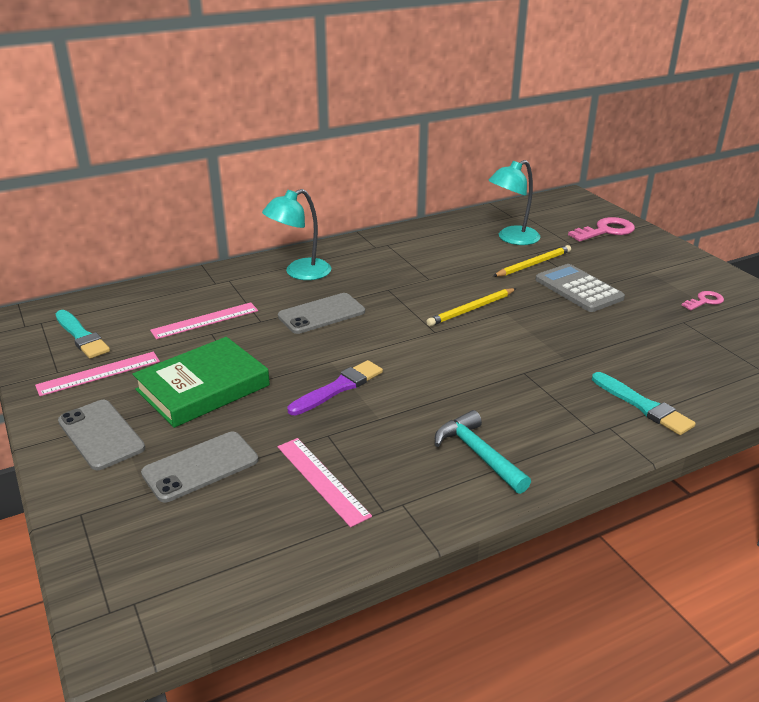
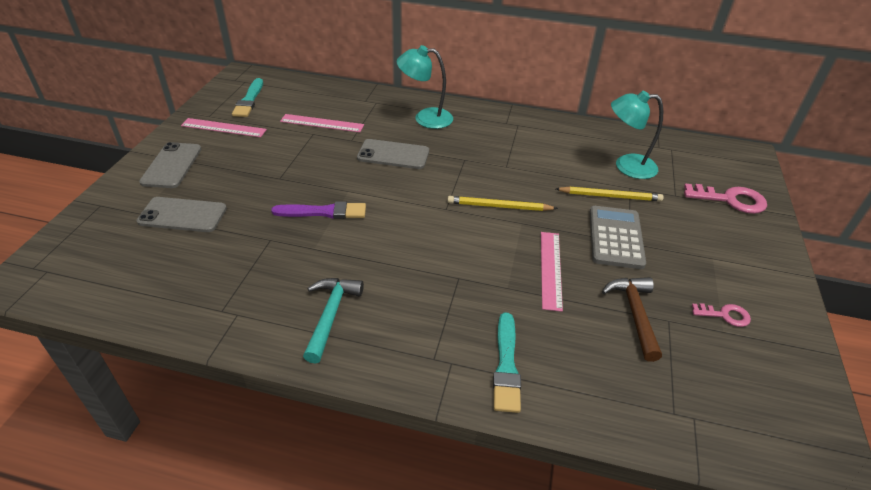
camera: 40 degrees right, 10 degrees up
(203, 388) = (256, 167): green book -> none
(322, 480) = (222, 266): pink ruler -> pink ruler (551, 269)
(661, 329) = (634, 314): none -> brown hammer

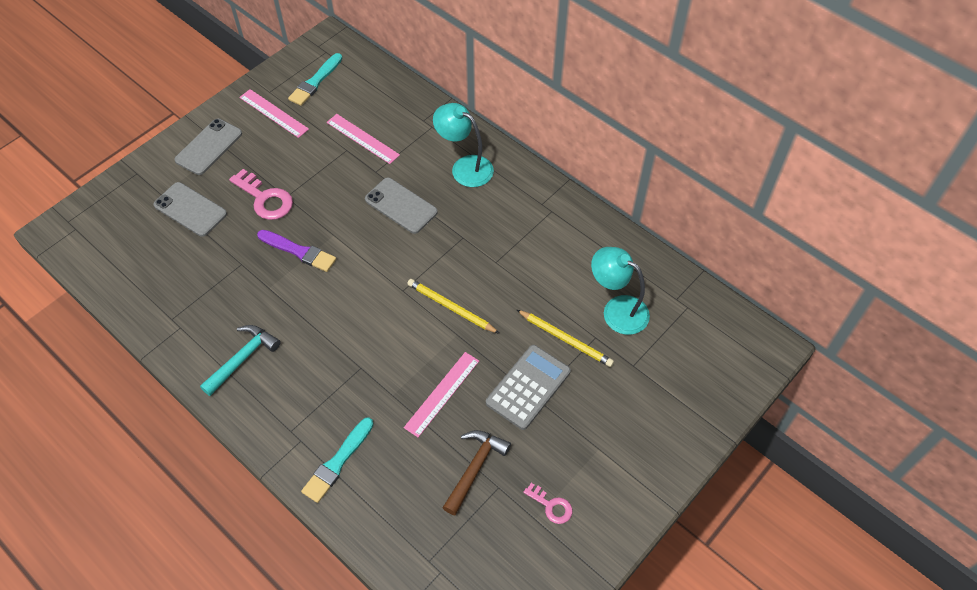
camera: 30 degrees right, 15 degrees up
(730, 200) = (685, 395): pink key -> pink key (265, 199)

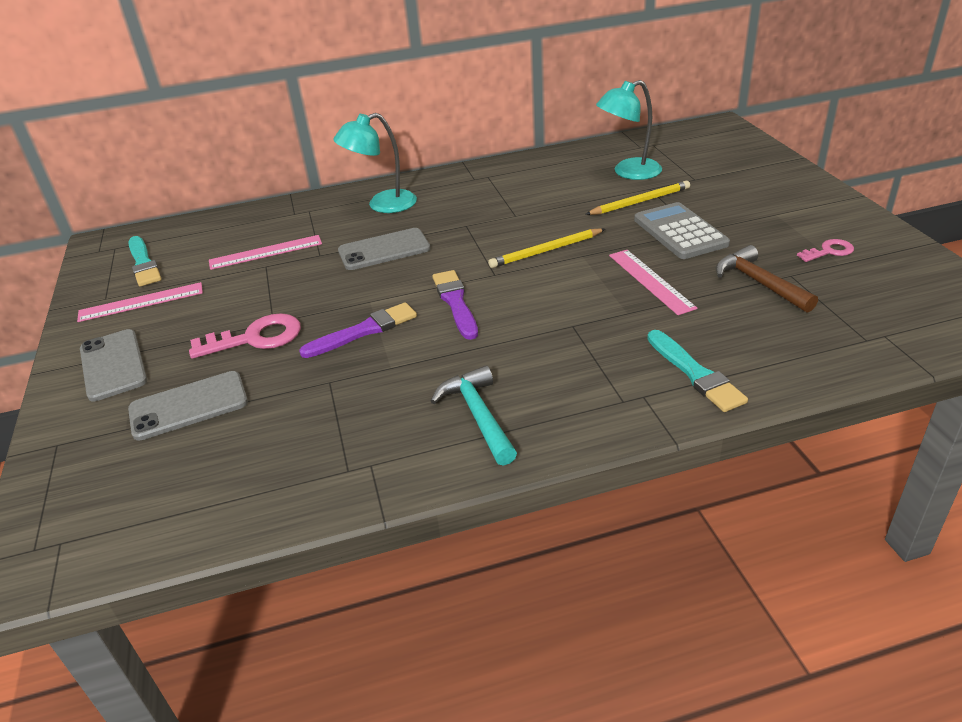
camera: 55 degrees left, 20 degrees down
(355, 285) = (455, 302): none -> purple brush

